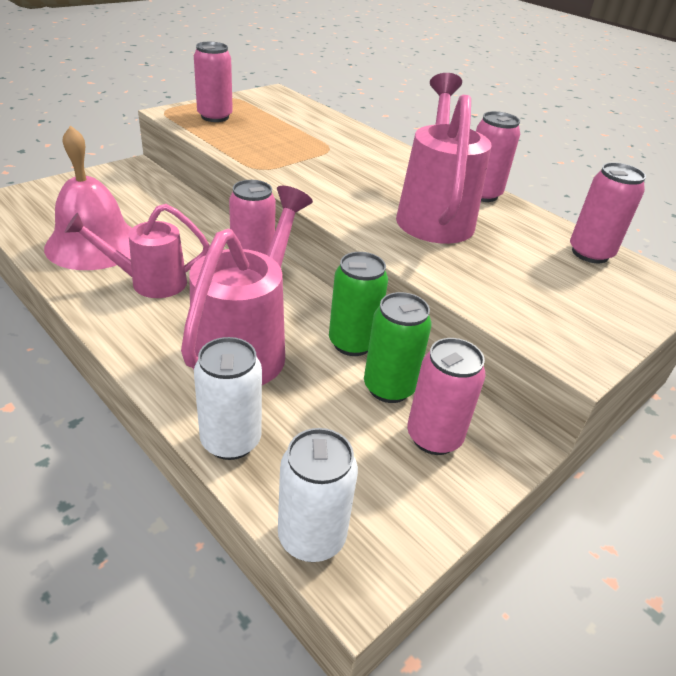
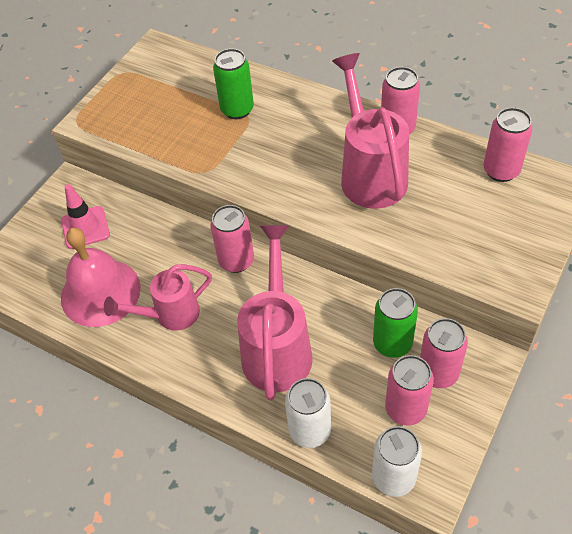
camera: 10 degrees left, 15 degrees up
(122, 197) = (85, 228): none -> pink traffic cone
(215, 117) = (126, 112): pink can -> pink can (405, 409)
(352, 343) = (350, 313): green can -> green can (237, 110)

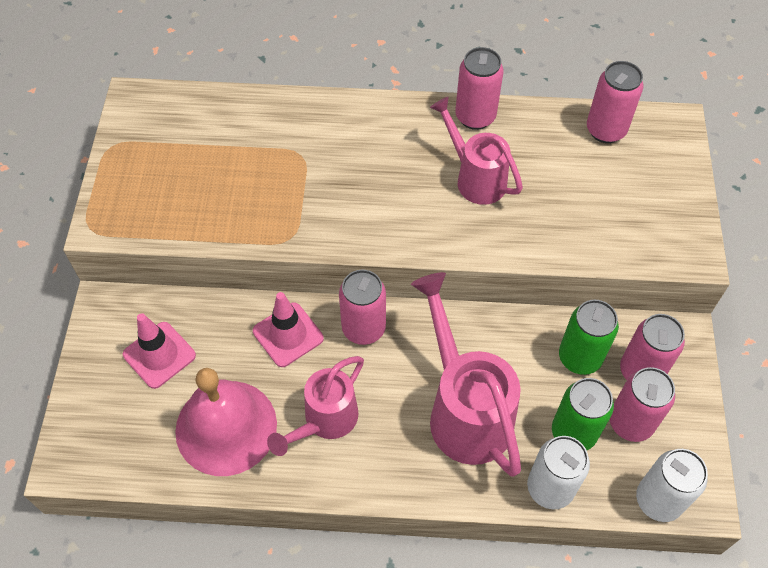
camera: 30 degrees left, 5 degrees up
(180, 245) = (288, 335): none -> pink traffic cone
(237, 110) = (283, 150): green can -> green can (573, 433)
(370, 173) = (475, 178): pink watering can -> pink watering can, size x0.64

